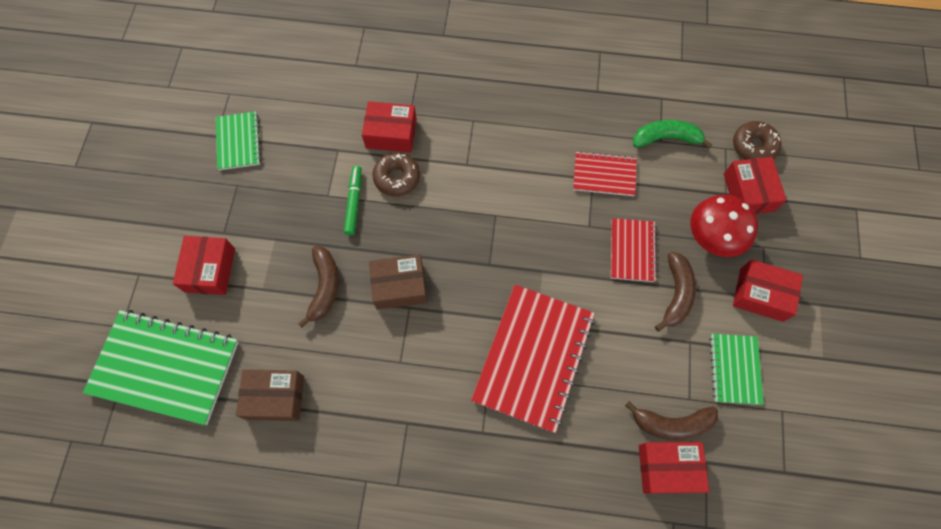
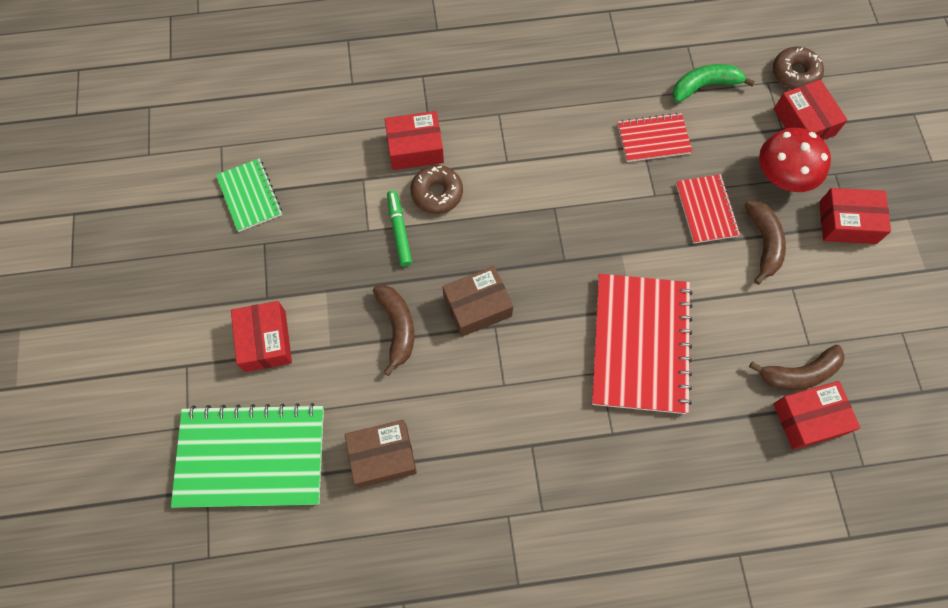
camera: 15 degrees left, 0 degrees up
(734, 369) = (844, 303): green notebook -> none

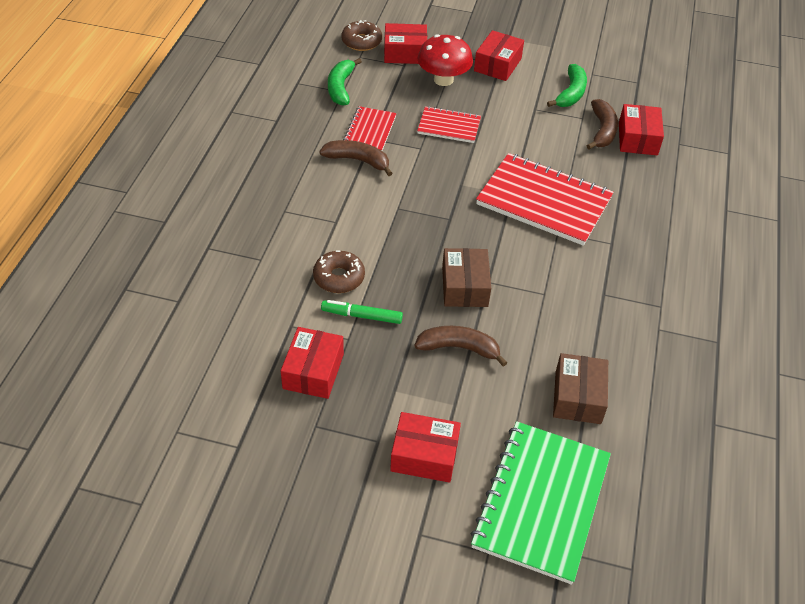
camera: 70 degrees left, 20 degrees down
(250, 196) = (253, 422): green notebook -> none
(415, 148) = (282, 277): red box -> red box (313, 371)
(763, 243) = (492, 109): brown banana -> brown banana (358, 160)
(847, 319) = (571, 93): none -> green banana

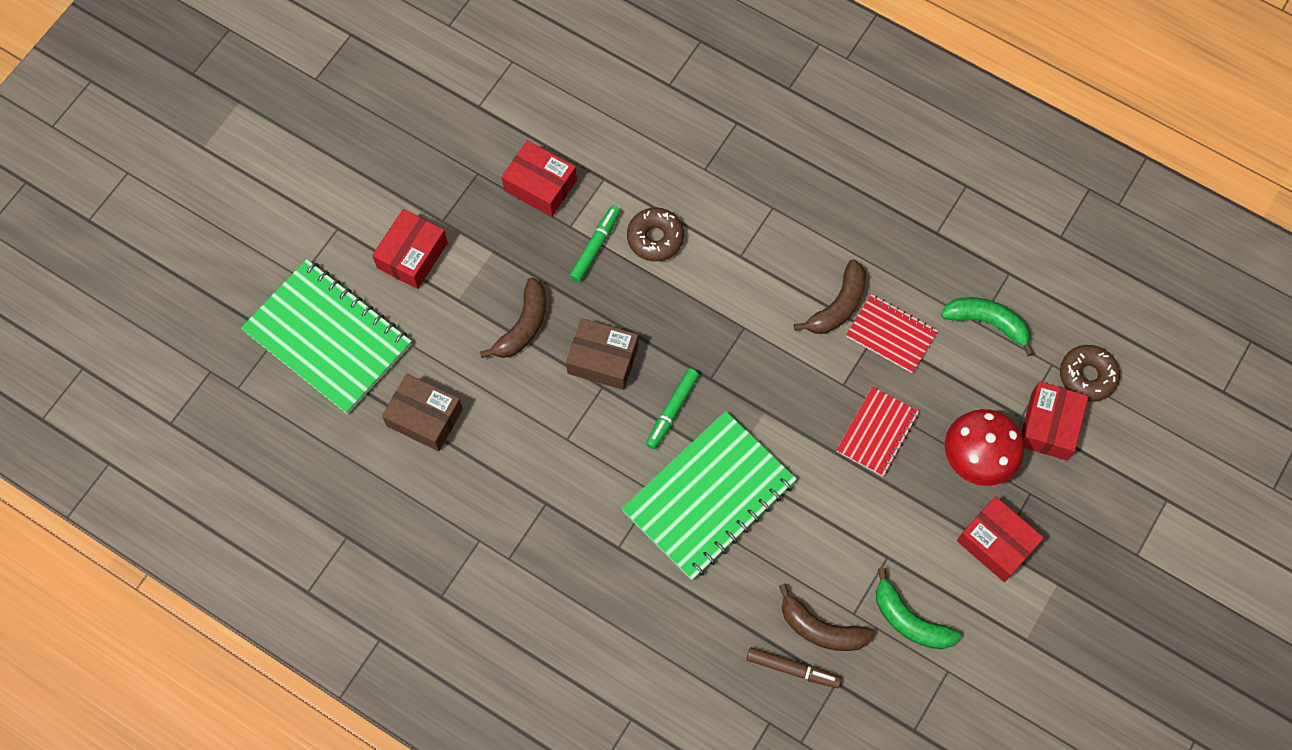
camera: 110 degrees right, 20 degrees up
(487, 235) = (672, 410): none -> green marker
(544, 201) = (709, 497): red notebook -> green notebook
(637, 139) = (793, 669): red box -> brown marker

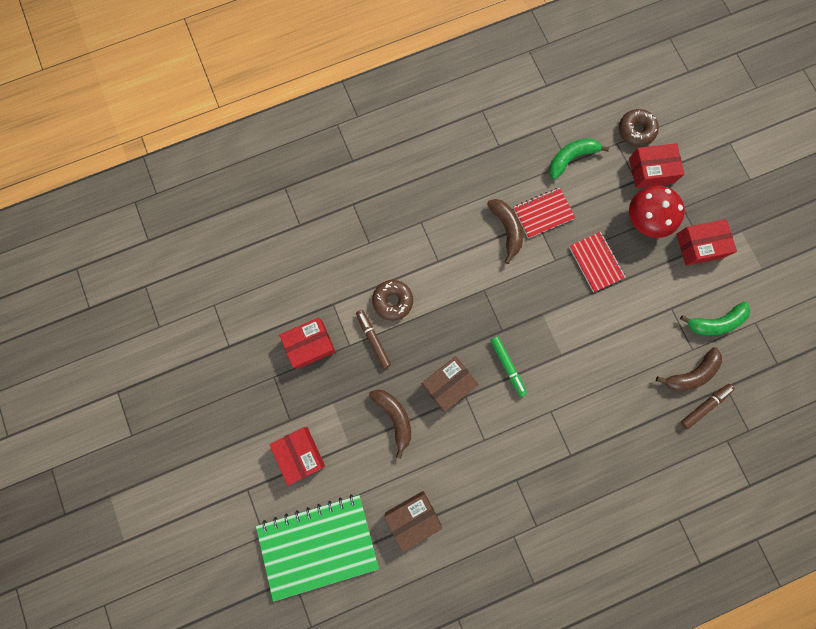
camera: 55 degrees left, 10 degrees up
(595, 246) = (373, 339): green marker -> brown marker
(709, 497) = (574, 382): green notebook -> none
(1049, 426) = (651, 170): red box -> red box turned 60 degrees counterclockwise

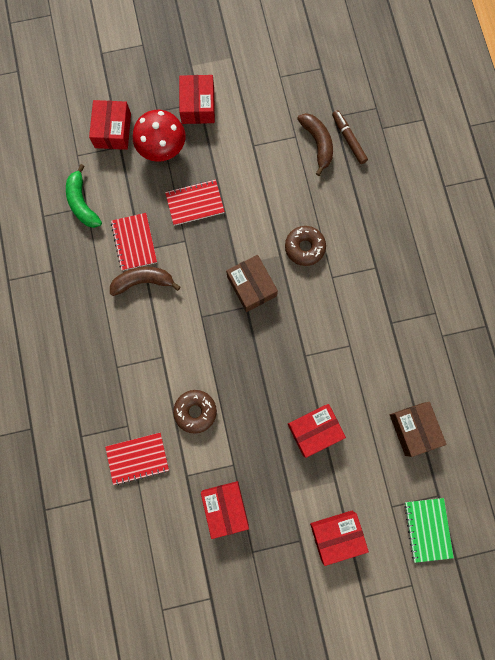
camera: 80 degrees left, 0 degrees up
(318, 545) = (427, 529): green notebook -> green notebook, size x0.54
(341, 257) = (137, 458): none -> red notebook
(373, 339) = (231, 439): brown marker -> none
(394, 417) = (314, 430): brown banana -> red box
(448, 384) = (290, 370): brown box -> brown box (251, 286)
(507, 366) = (282, 309): green marker -> none
(635, 131) = (68, 135): brown donut -> brown donut (304, 247)
(715, 322) = (273, 111): green banana -> none

